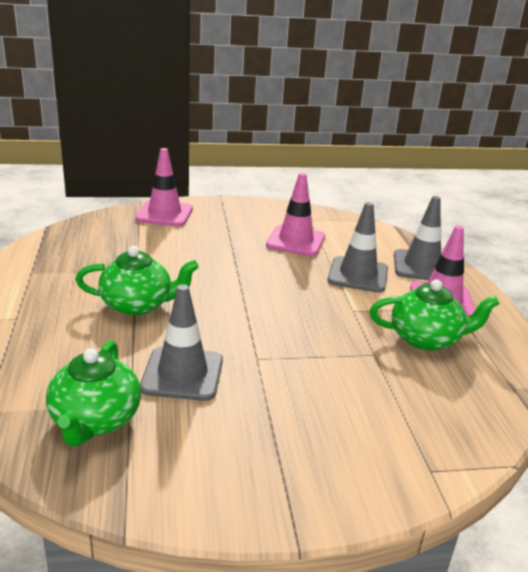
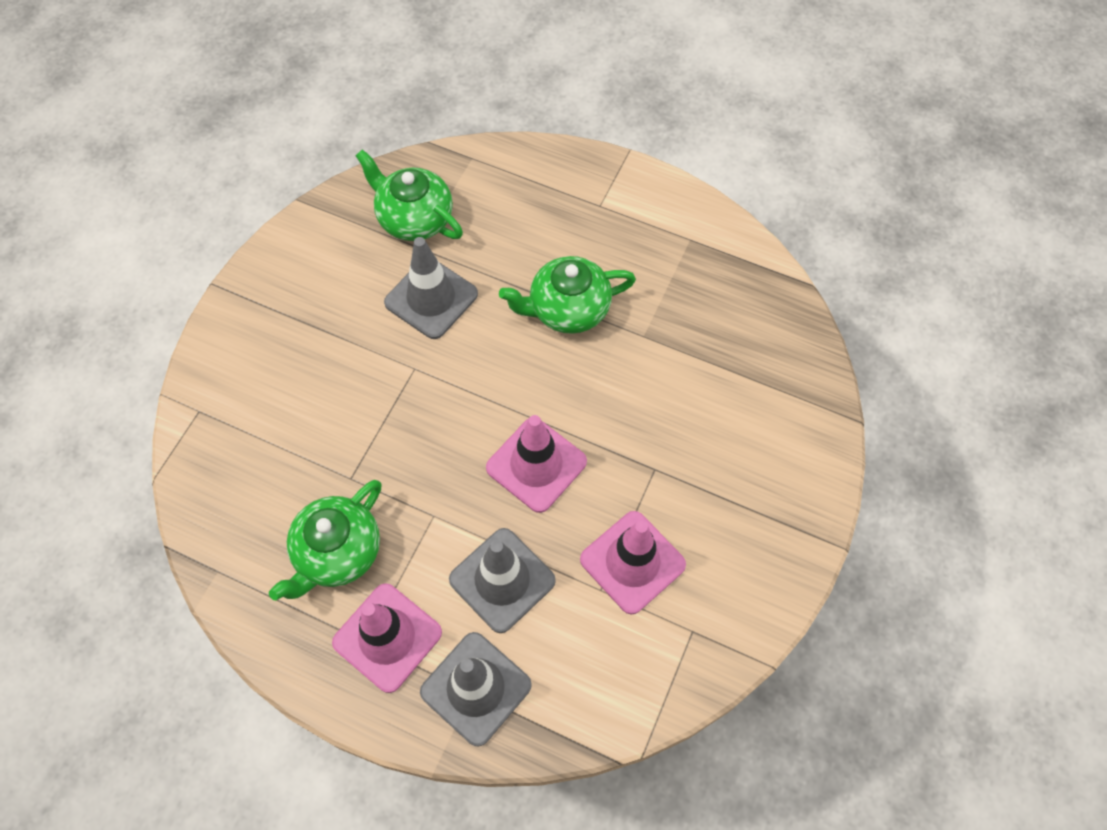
camera: 125 degrees right, 35 degrees up
(137, 305) = (568, 309): green teapot -> green teapot turned 45 degrees clockwise
(164, 214) = (796, 433): pink traffic cone -> pink traffic cone (536, 465)

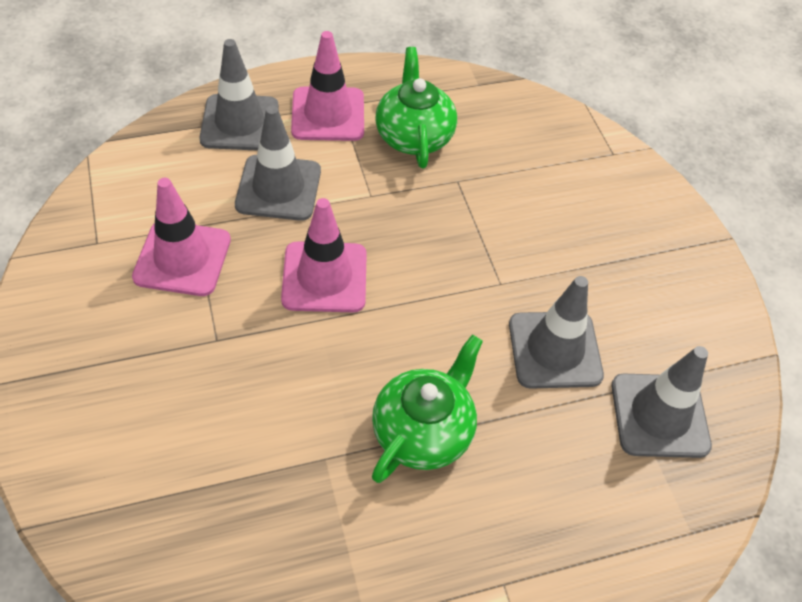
camera: 135 degrees right, 10 degrees down
(414, 218) = (659, 415): green teapot -> grey traffic cone

